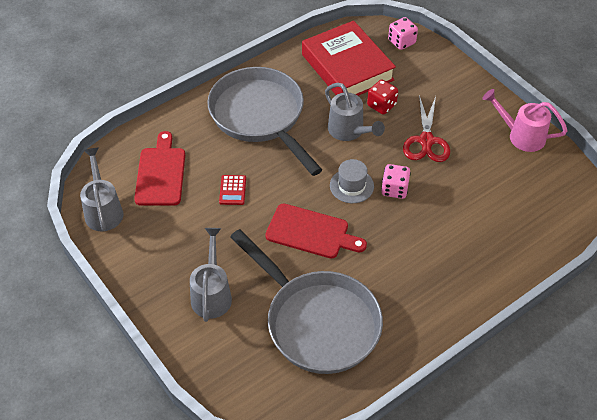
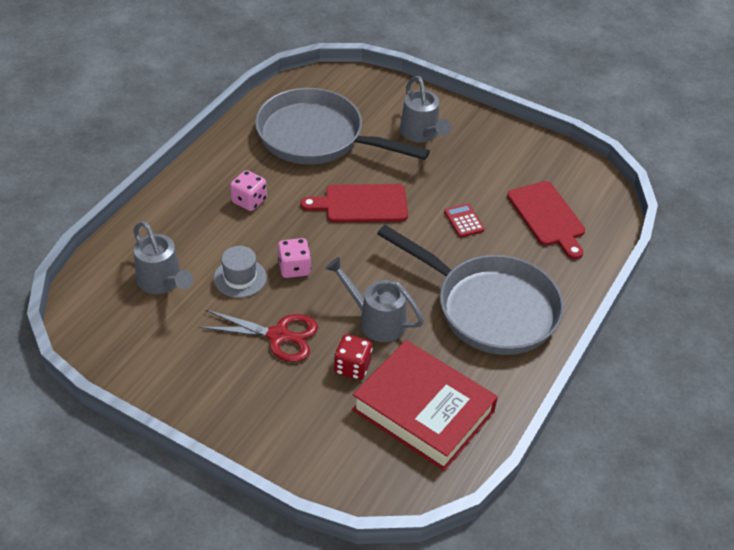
camera: 155 degrees right, 5 degrees down
(103, 210) = (572, 170): grey watering can -> grey watering can (162, 282)
(351, 186) = (343, 259): grey hat -> grey hat (240, 278)
(401, 42) = (367, 480): pink dice -> pink dice (249, 201)
(426, 141) = (278, 335): red scissors -> red scissors turned 120 degrees clockwise
(521, 136) = (159, 377): pink watering can -> none

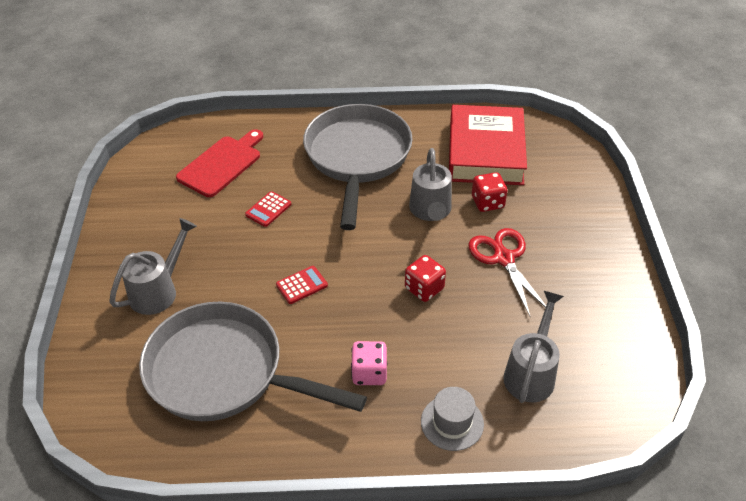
camera: 120 degrees left, 0 degrees up
(240, 278) = (471, 319): grey hat -> grey hat (452, 422)
(294, 268) = (424, 288): pink dice -> red dice
(317, 137) = (224, 372): grey pan -> grey pan turned 120 degrees clockwise
(361, 204) = (302, 285): red cutting board -> red calculator

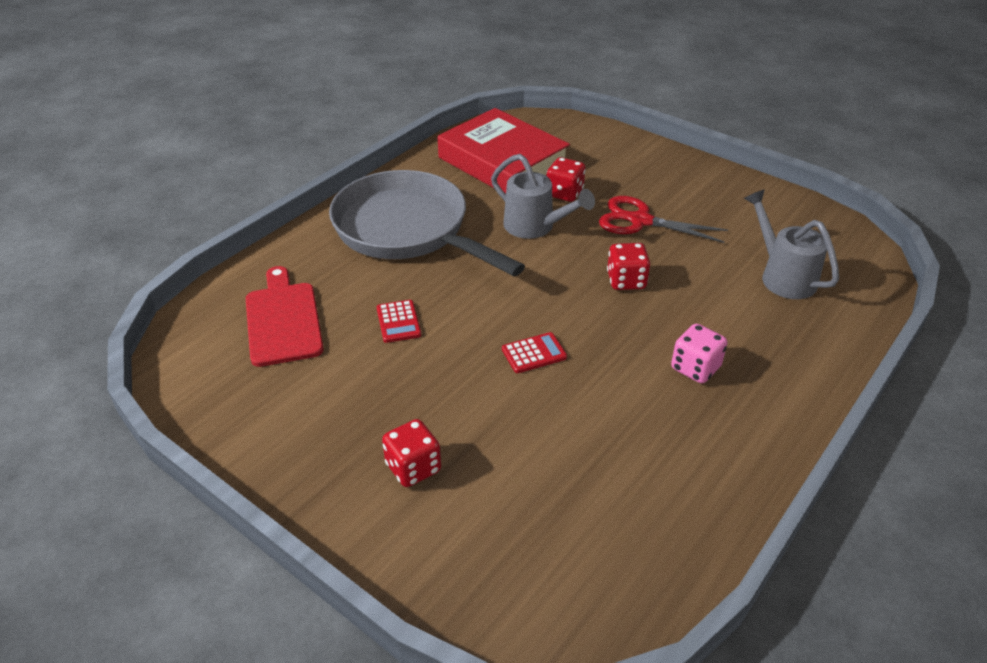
camera: 50 degrees left, 5 degrees down
(158, 291) = (413, 468): grey watering can -> red dice
(224, 372) = (594, 472): grey pan -> none
(302, 285) = (534, 353): red calculator -> red calculator turned 60 degrees clockwise
(452, 422) = (799, 348): grey hat -> none

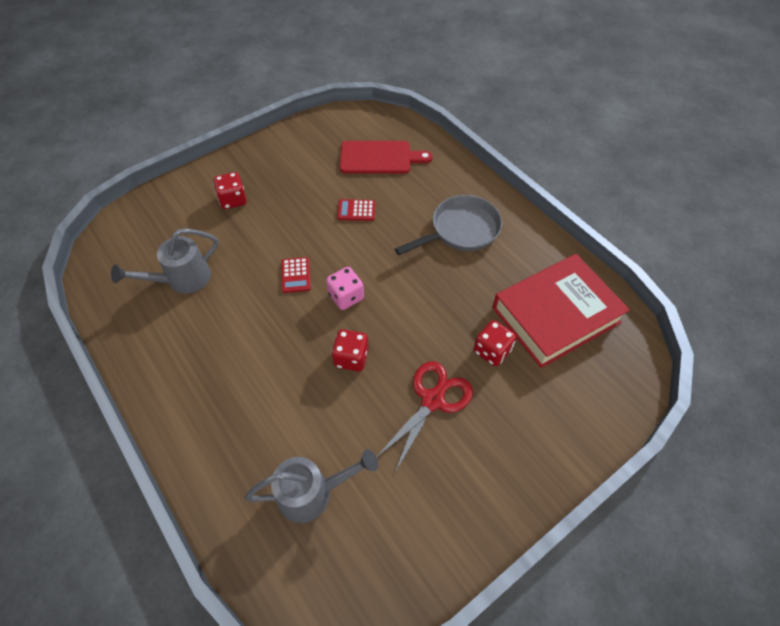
camera: 105 degrees right, 15 degrees up
(408, 230) = (460, 230): grey pan -> grey pan, size x0.64
(535, 227) = (444, 314): grey watering can -> grey watering can (182, 279)
(695, 368) = (237, 369): pink dice -> pink dice (346, 296)

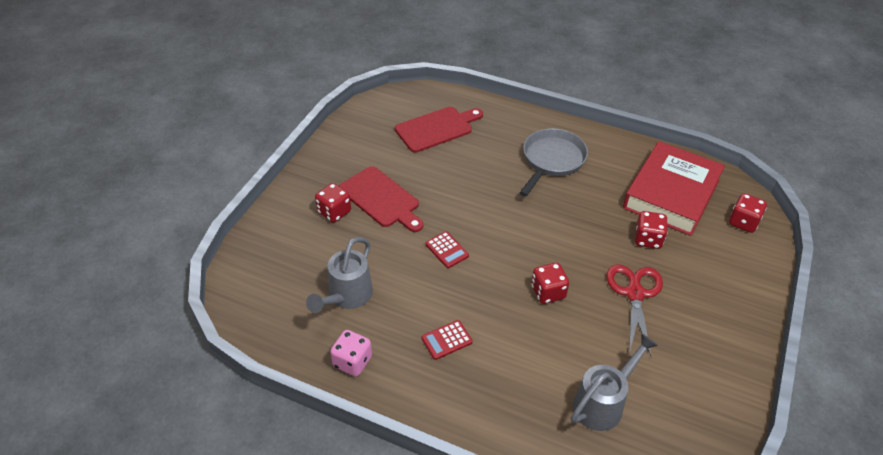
camera: 30 degrees left, 10 degrees down
(280, 204) = (381, 199): none -> red cutting board
(346, 296) = (504, 248): pink dice -> pink dice (352, 362)
(356, 210) = (454, 178): red calculator -> red calculator (446, 340)
(611, 380) = (743, 222): none -> red dice

